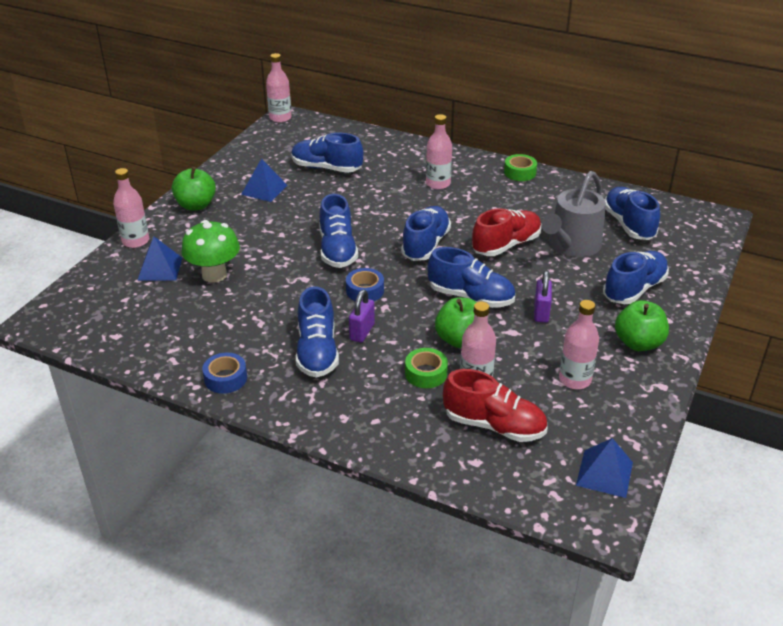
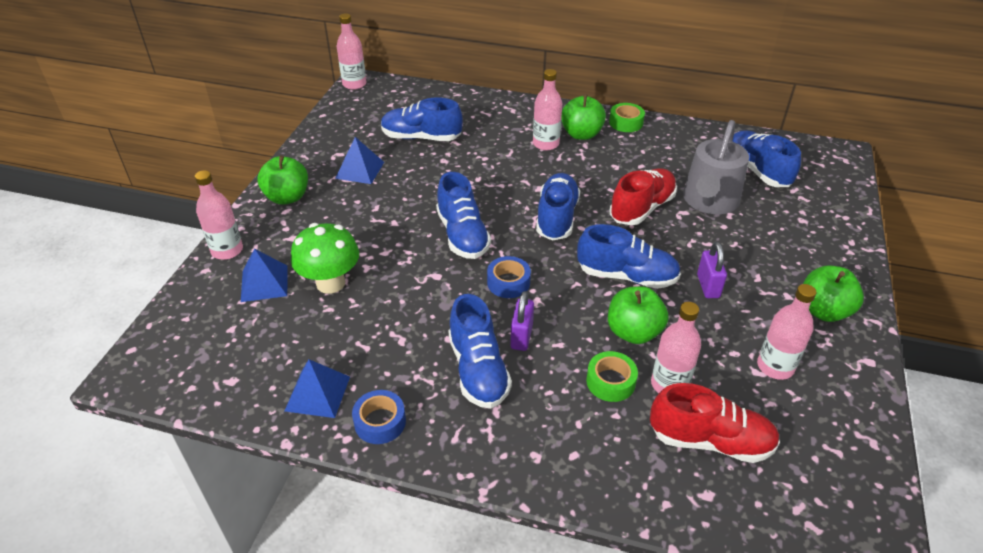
camera: 10 degrees left, 5 degrees up
(474, 179) = (581, 134): none -> green apple
(604, 473) = (855, 487): blue pyramid -> blue pyramid (318, 393)
(634, 289) = (793, 245): blue shoe -> none

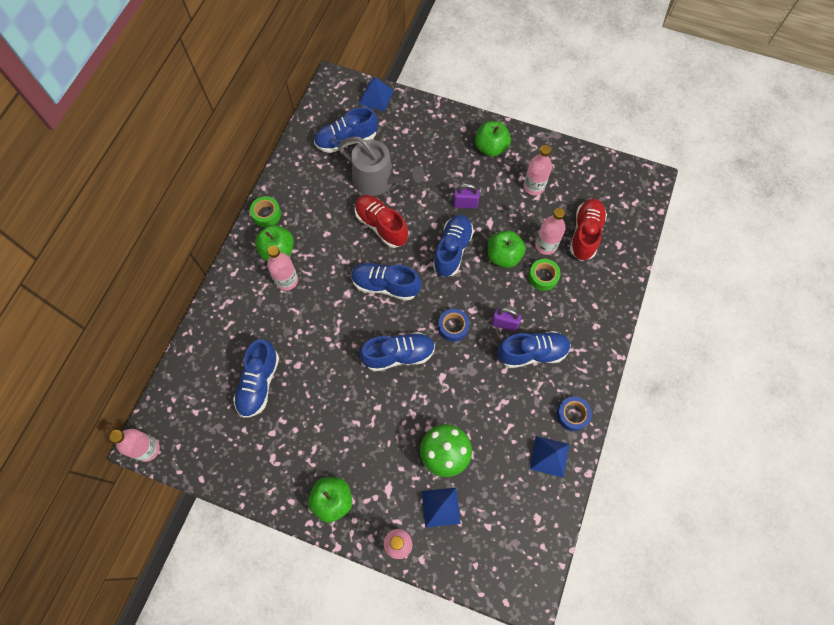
camera: 85 degrees left, 25 degrees up
(360, 170) = (301, 438): blue pyramid -> blue pyramid (376, 97)

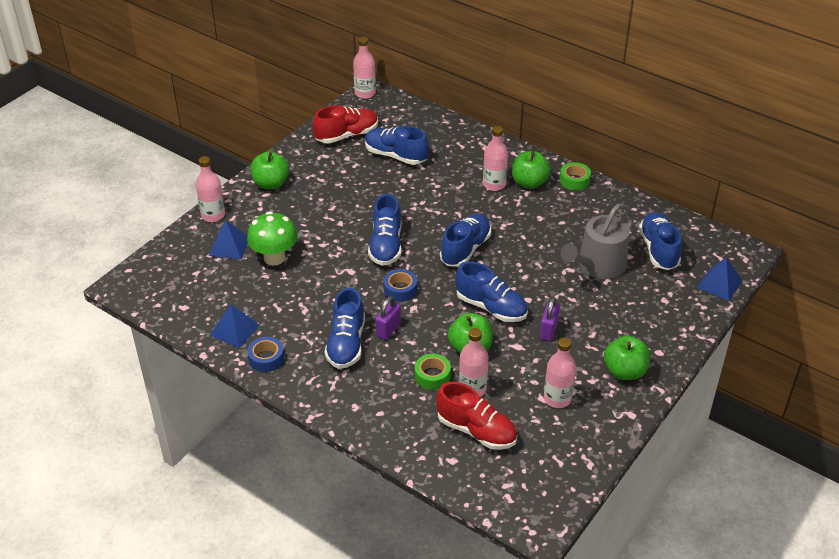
camera: 105 degrees right, 25 degrees down
(381, 226) = (538, 258): red shoe -> red shoe (347, 135)

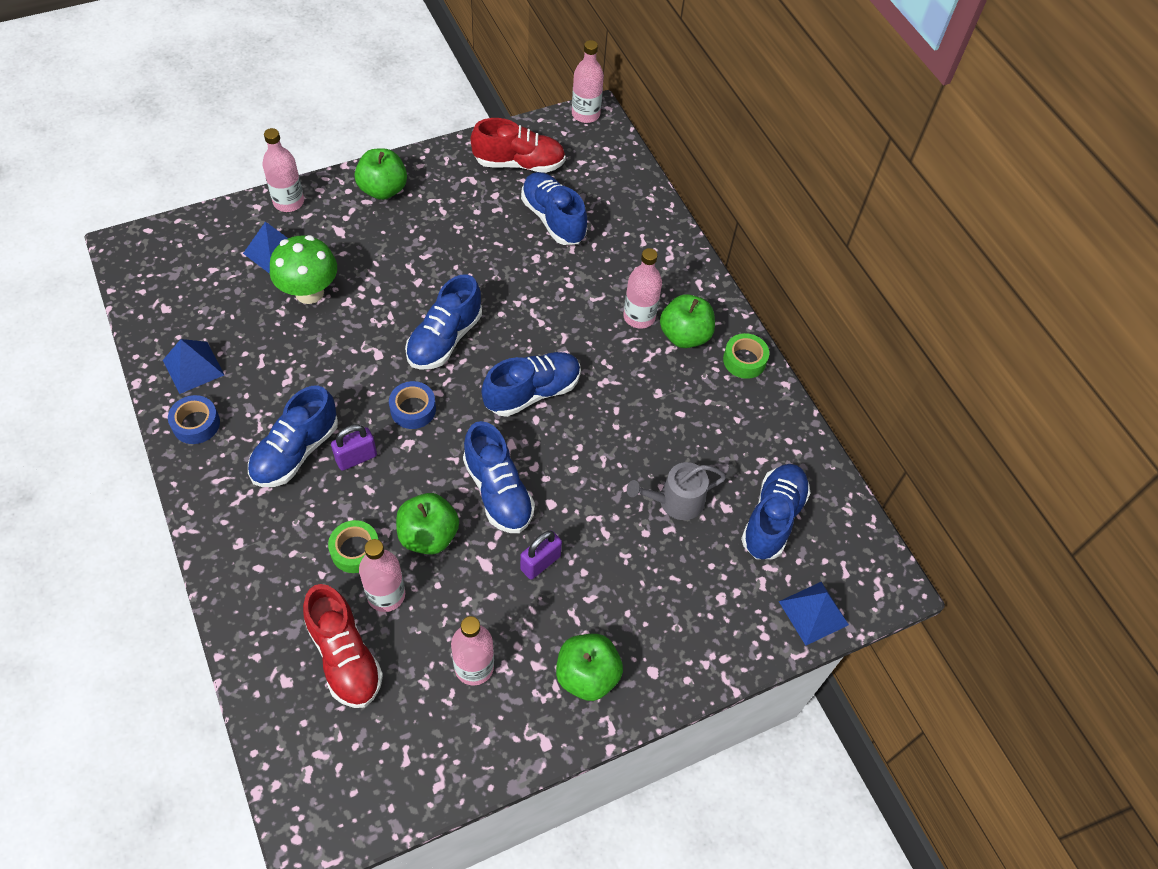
camera: 25 degrees right, 15 degrees up
(598, 266) = (675, 501): grey watering can -> grey watering can, size x0.65

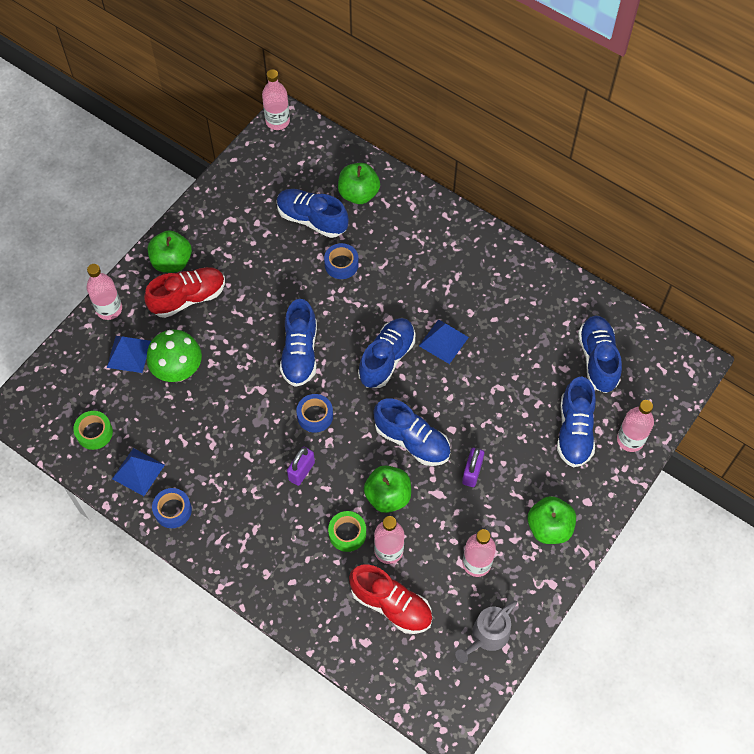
camera: 25 degrees left, 5 degrees up
(295, 451) = (257, 490): blue shoe -> blue shoe (574, 431)
(519, 163) = (256, 188): red shoe -> red shoe (188, 298)
(552, 276) = (341, 264): none -> blue tape
(639, 317) = (421, 263): pink bottle -> pink bottle (630, 440)
(675, 501) = (530, 382): grey watering can -> grey watering can (487, 636)
(684, 335) = (461, 260): green apple -> green apple (358, 194)
(744, 360) = (511, 257): green tape -> green tape (94, 432)
(813, 613) = (660, 407): blue pyramid -> blue pyramid (443, 341)

